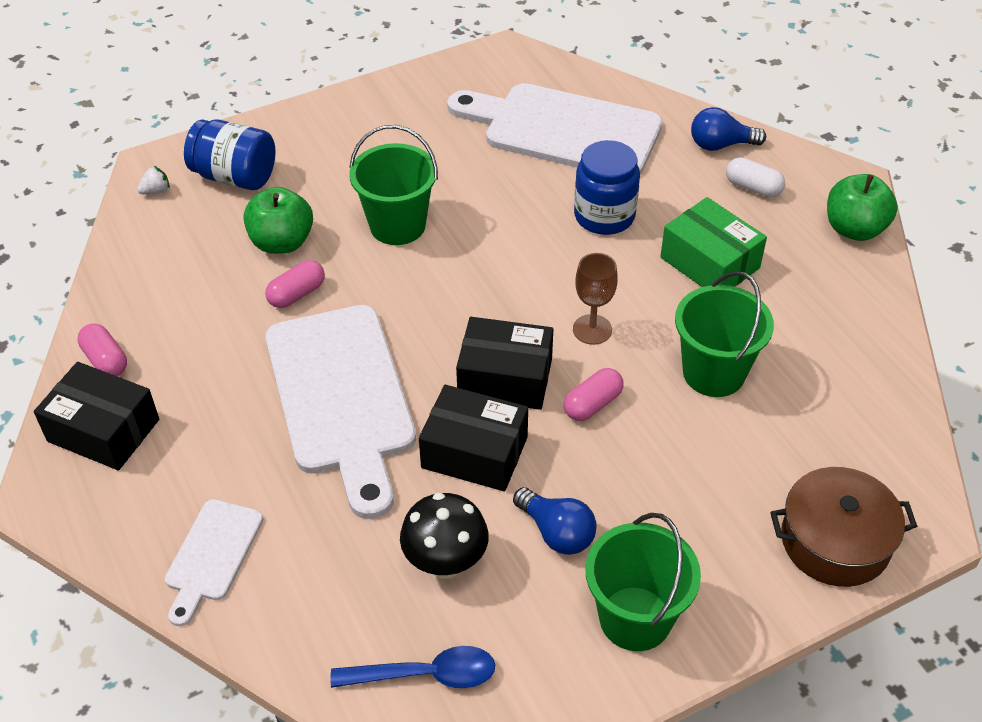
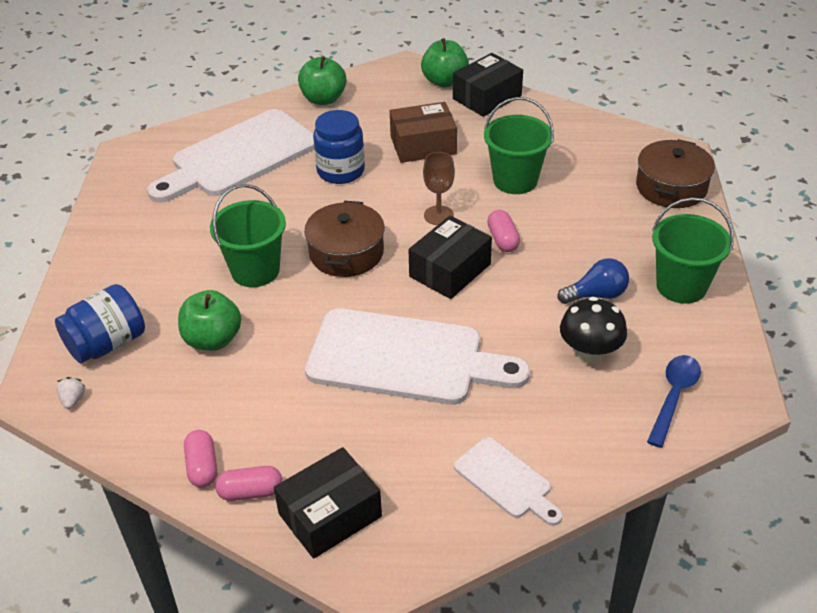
camera: 60 degrees left, 5 degrees down
(297, 294) = (278, 349): pink capsule -> pink capsule (202, 467)
(472, 280) = (346, 253): none -> brown pot
(474, 452) = (505, 308): black box -> black box (487, 97)
(709, 263) = (423, 145): green box -> brown box
(720, 145) = (323, 99): blue light bulb -> green apple
(753, 187) = (374, 102): white capsule -> none

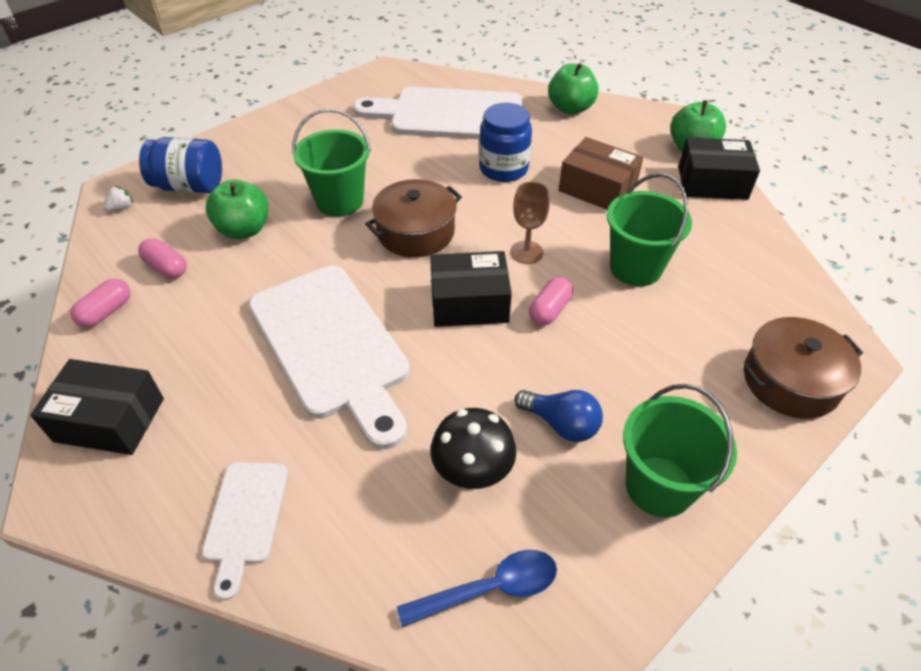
camera: 45 degrees right, 5 degrees up
(250, 492) = (100, 355): pink capsule -> pink capsule (166, 267)

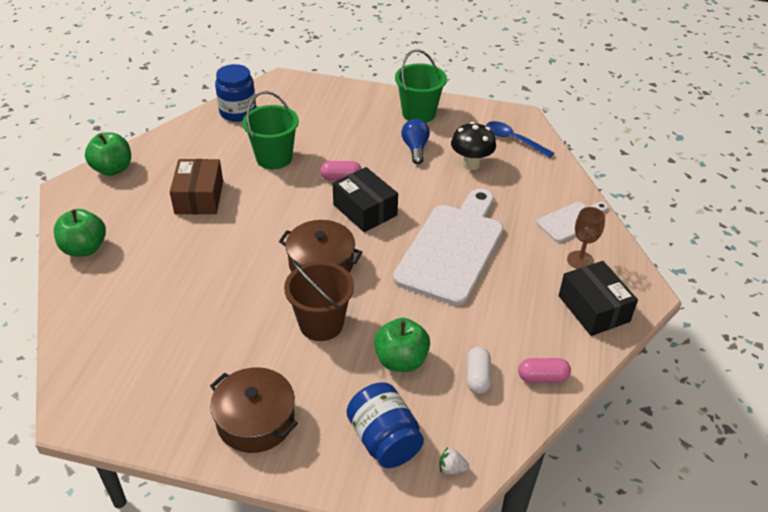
camera: 125 degrees left, 5 degrees down
(166, 267) = (477, 377): pink capsule -> white capsule
(339, 201) = (321, 324): green bucket -> brown bucket
(449, 115) = (142, 320): white cutting board -> none
(503, 169) = (207, 252): blue jar -> blue jar (238, 112)
(526, 252) = (297, 204): brown goblet -> brown goblet (580, 260)
(712, 183) = (154, 150): black box -> none
(790, 381) = (318, 93): brown pot -> brown pot (255, 420)

